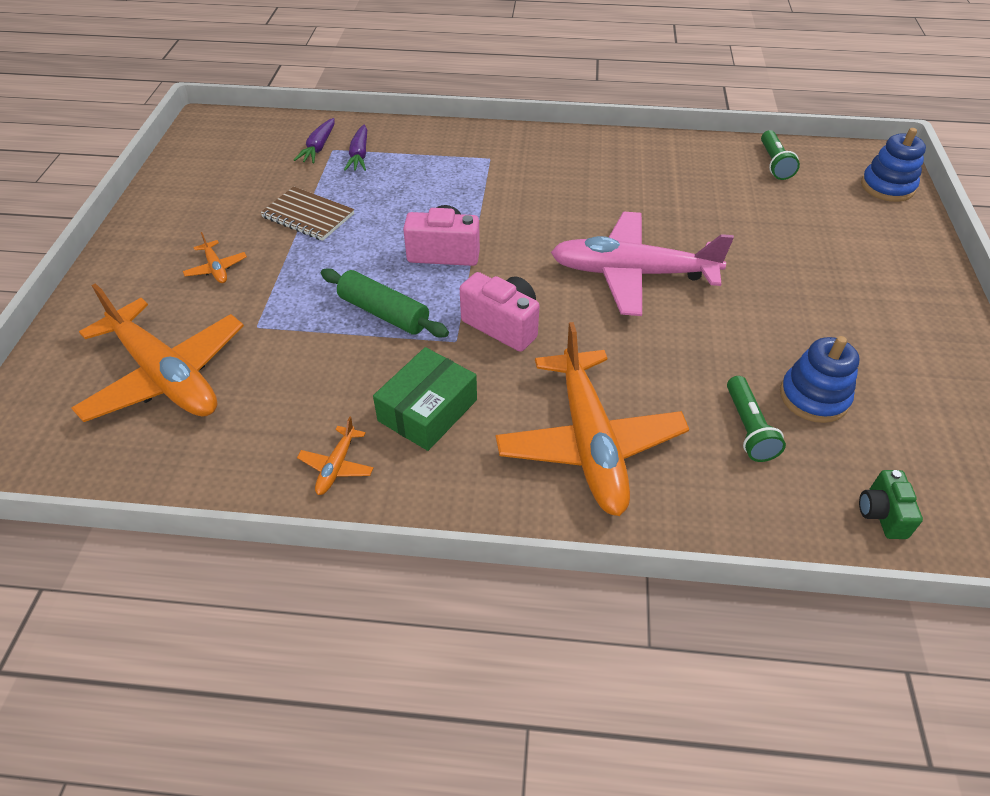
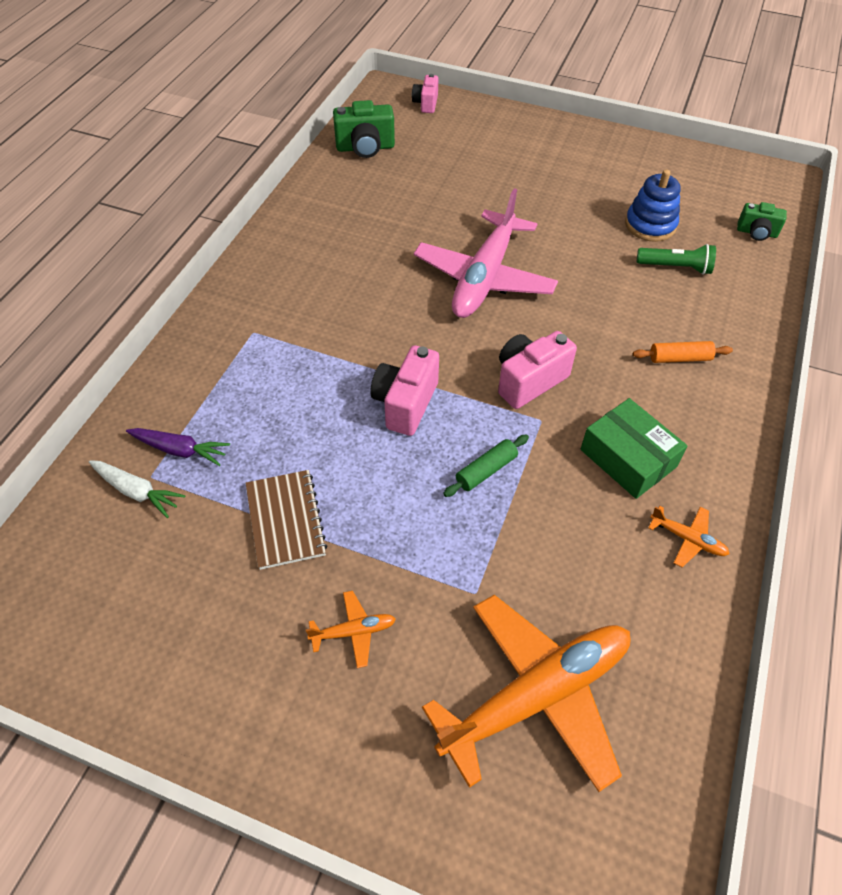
camera: 75 degrees left, 5 degrees up
(308, 216) = (285, 520): brown notebook -> brown notebook turned 60 degrees counterclockwise
(318, 147) = (137, 491): purple carrot -> white carrot
(384, 313) = (486, 471): green rolling pin -> green rolling pin, size x0.65
(589, 443) = (680, 358): orange plane -> orange rolling pin
(774, 163) = (365, 148): green flashlight -> green camera
(887, 187) = (426, 104): blue stacking toy -> pink camera

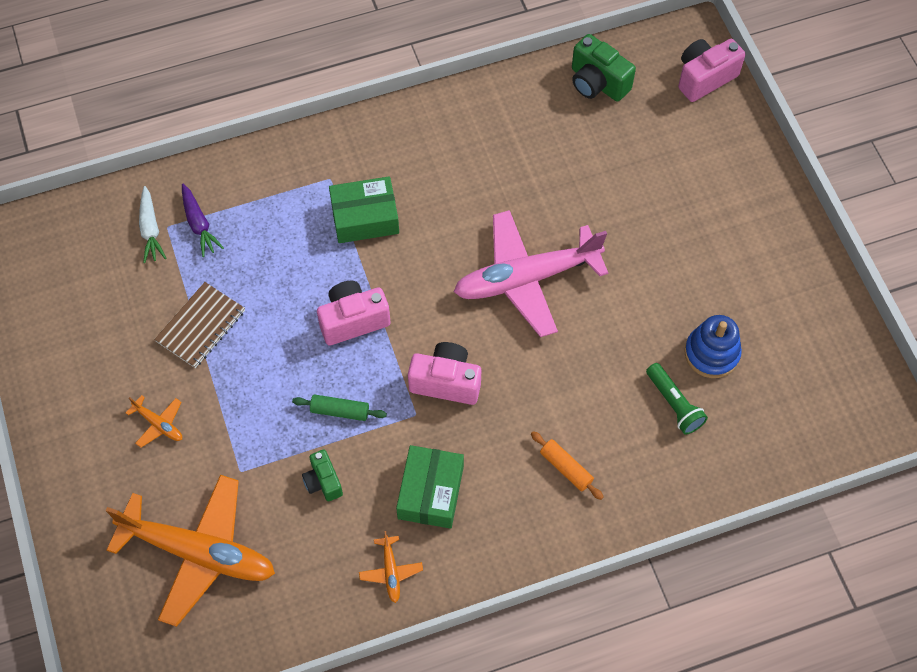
camera: 50 degrees right, 10 degrees up
(317, 334) = (365, 217): none -> green box
(426, 104) = (704, 78): pink camera -> pink camera, size x1.60
(756, 233) = (785, 440): green camera -> green camera (323, 481)

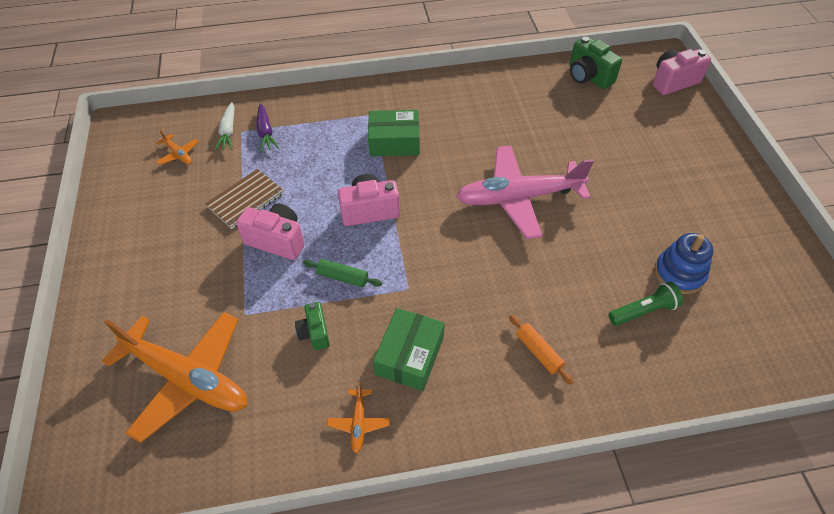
camera: 10 degrees right, 10 degrees down
(159, 424) = (188, 267): orange plane -> orange plane (179, 154)
(446, 382) = (439, 266): pink camera -> pink camera (277, 240)
(674, 404) = (643, 311): green flashlight -> green flashlight turned 90 degrees counterclockwise

